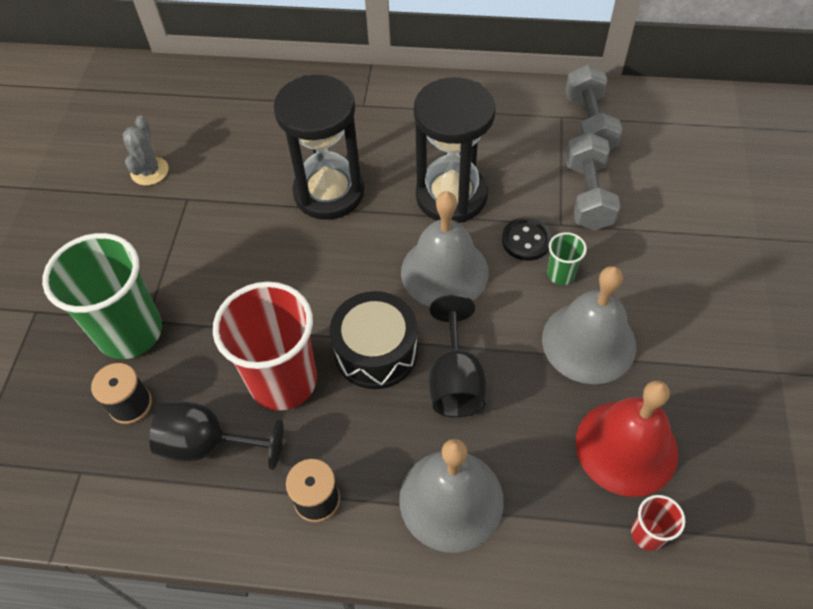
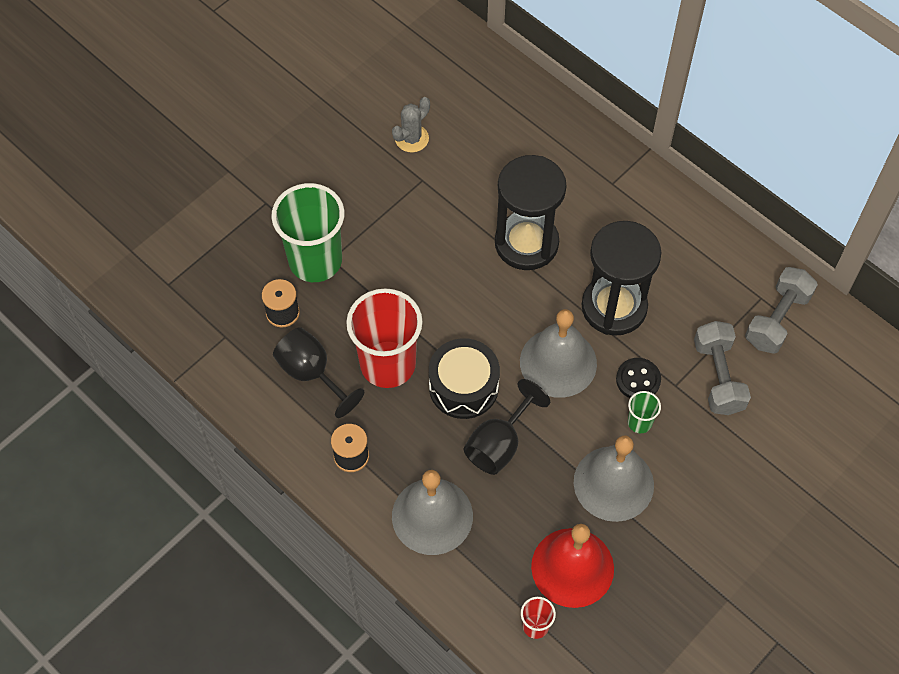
camera: 35 degrees right, 5 degrees up
(587, 195) = (718, 377): grey dumbbell -> grey dumbbell turned 45 degrees counterclockwise

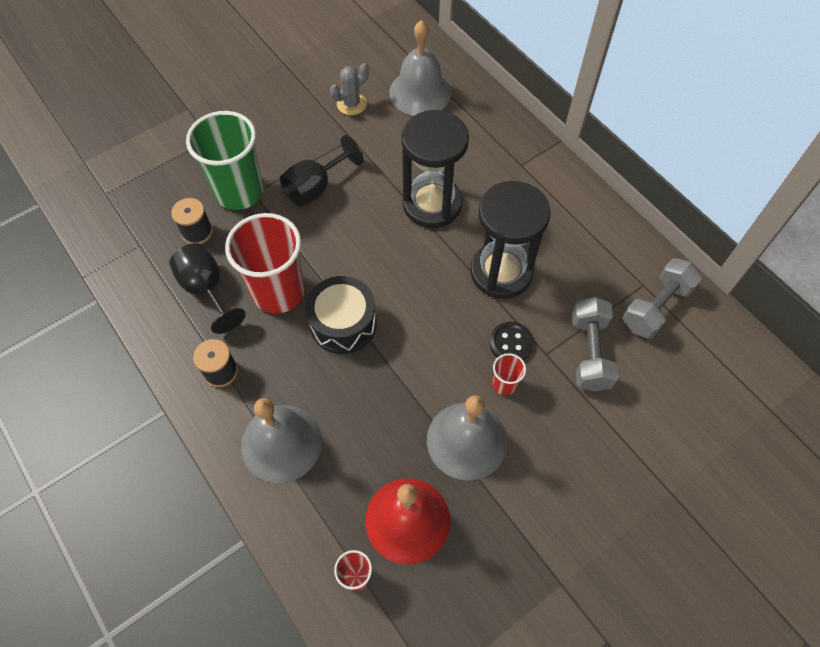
camera: 10 degrees right, 0 degrees up
(499, 444) = (364, 383): black goblet -> black goblet (316, 187)
(558, 362) = (437, 315): grey bell -> grey bell (420, 92)
(639, 422) = (504, 384): green cup -> red cup

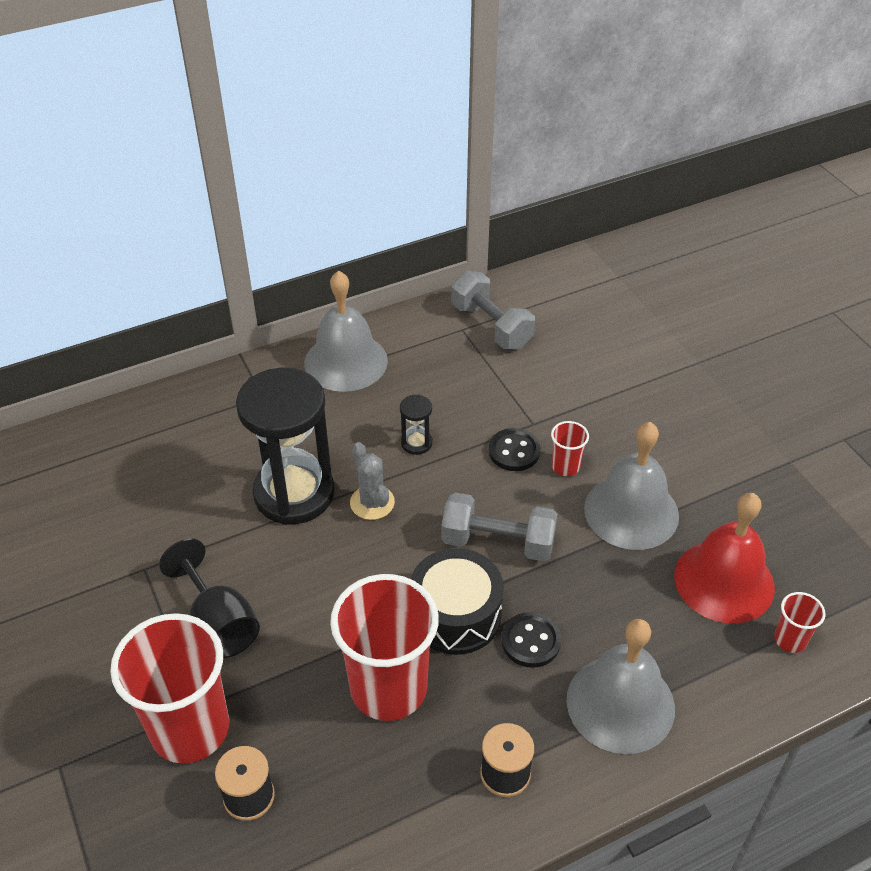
camera: 80 degrees left, 15 degrees down
(207, 289) = (362, 786): black goblet -> none
(239, 192) = (190, 728): green cup -> red cup
(327, 376) = (531, 641): none -> black button
(351, 104) = (77, 561): grey cactus -> grey cactus (372, 502)
(420, 92) = (94, 477): grey bell -> grey bell (346, 361)
(501, 272) = (416, 443): black hourglass -> black hourglass, size x0.41
(589, 352) = (537, 388): grey dumbbell -> grey dumbbell (498, 542)

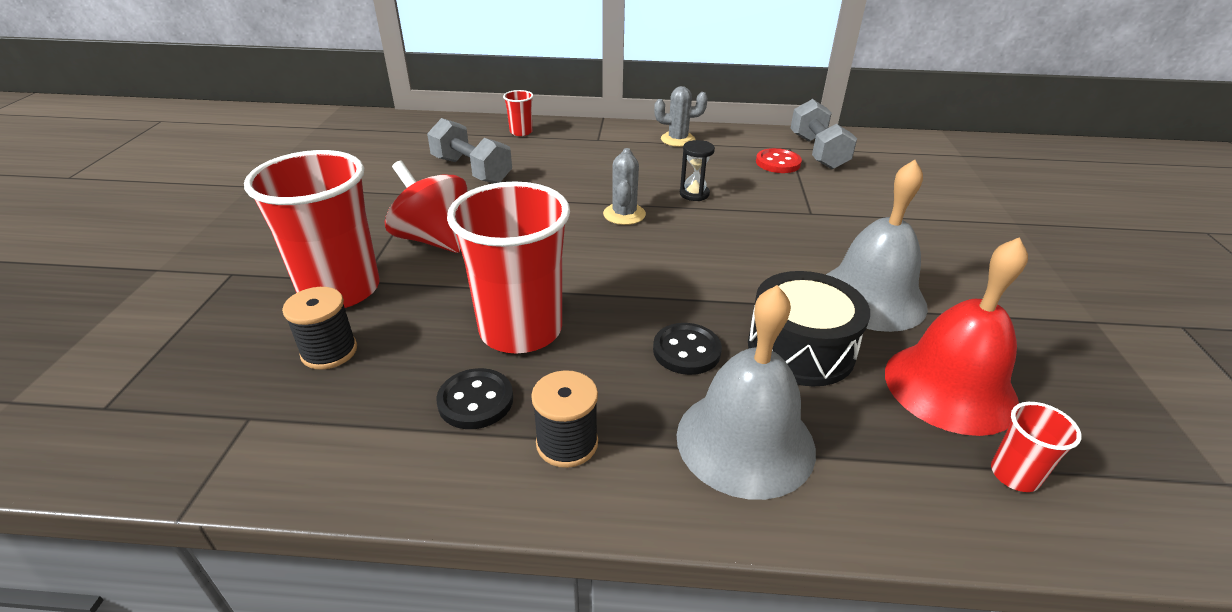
camera: 30 degrees right, 10 degrees down
(219, 623) = (433, 239): black goblet -> red spinning top
(294, 493) = (568, 191): black hourglass -> none
(346, 361) = (678, 139): grey bell -> grey cactus
(456, 615) = (630, 305): black drum -> black drum (800, 349)
(464, 360) = (778, 163): none -> red button
(498, 542) = (713, 272): grey dumbbell -> grey dumbbell (471, 170)
(514, 451) = (779, 223): black button -> black button (475, 401)
(565, 466) = (822, 247): red cup -> red cup (521, 132)

